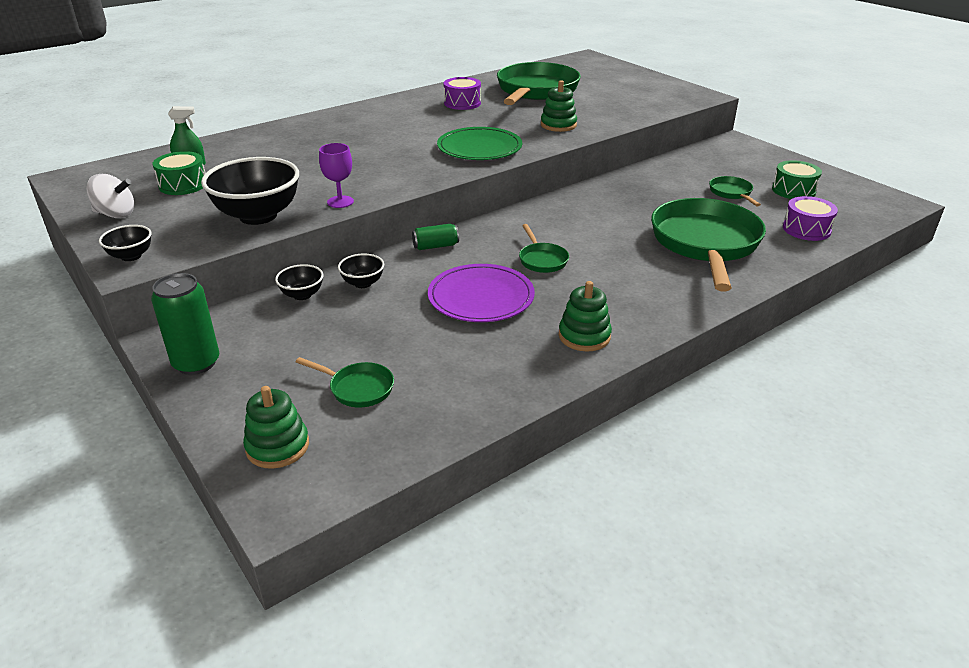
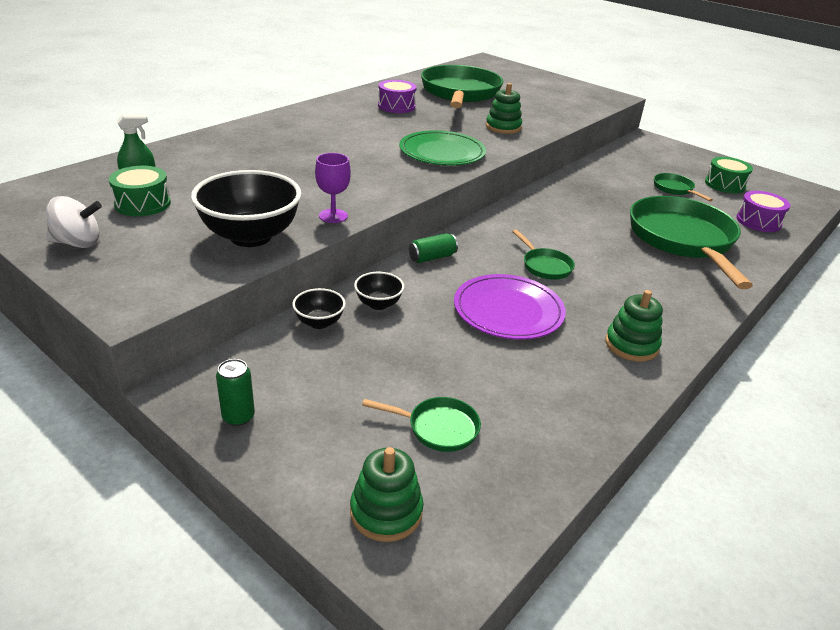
camera: 15 degrees left, 0 degrees up
(131, 256) = (124, 294): black bowl -> none
(196, 363) = (238, 417): green can -> green can, size x0.59

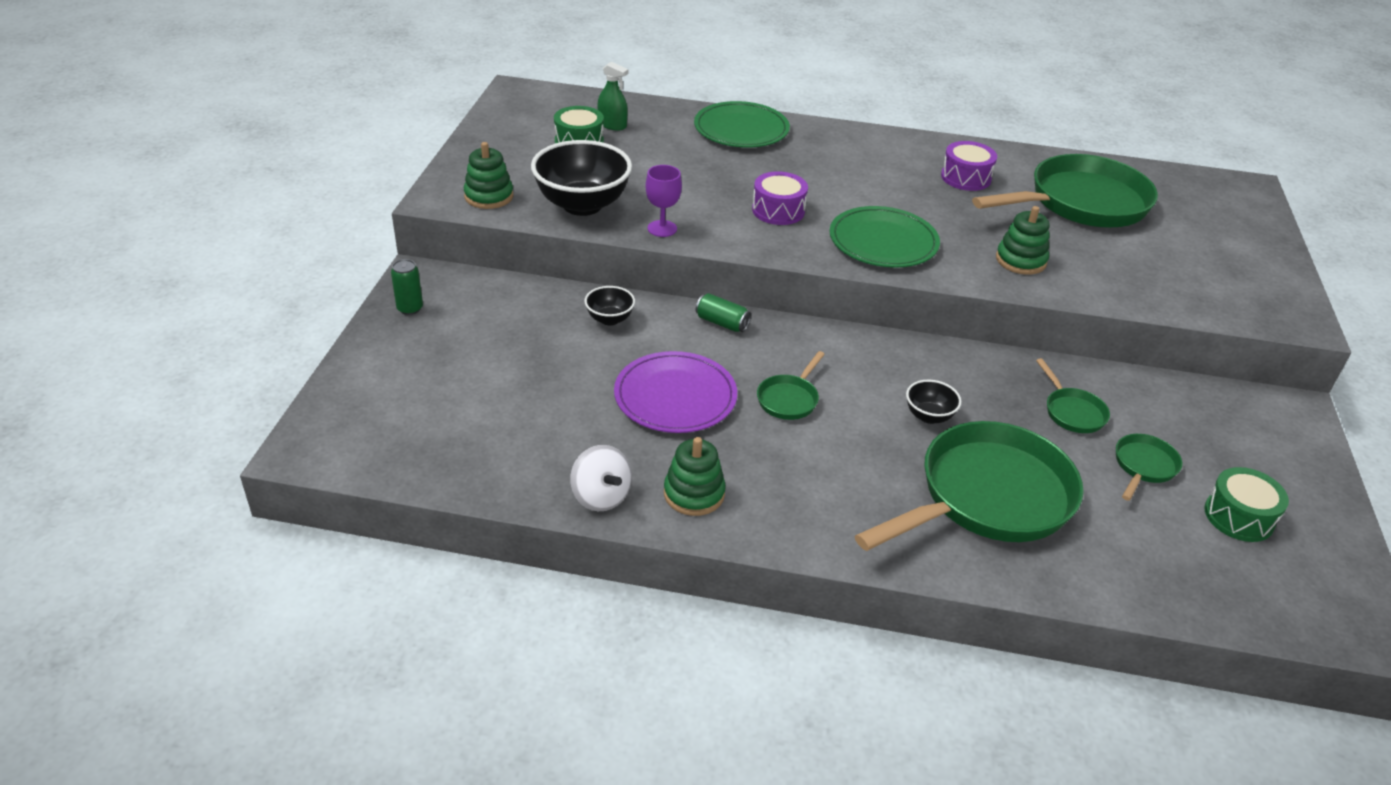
camera: 60 degrees right, 5 degrees up
(78, 243) = (496, 145): white spinning top -> white spinning top (601, 497)
(232, 141) = (741, 129): none -> green plate
(319, 322) = (553, 299): black bowl -> black bowl (929, 416)
(386, 512) = (361, 408): green stacking toy -> green stacking toy (489, 196)
(438, 428) = (468, 405): green pan -> green pan (1072, 412)
(758, 221) = (1149, 568): purple drum -> purple drum (778, 210)

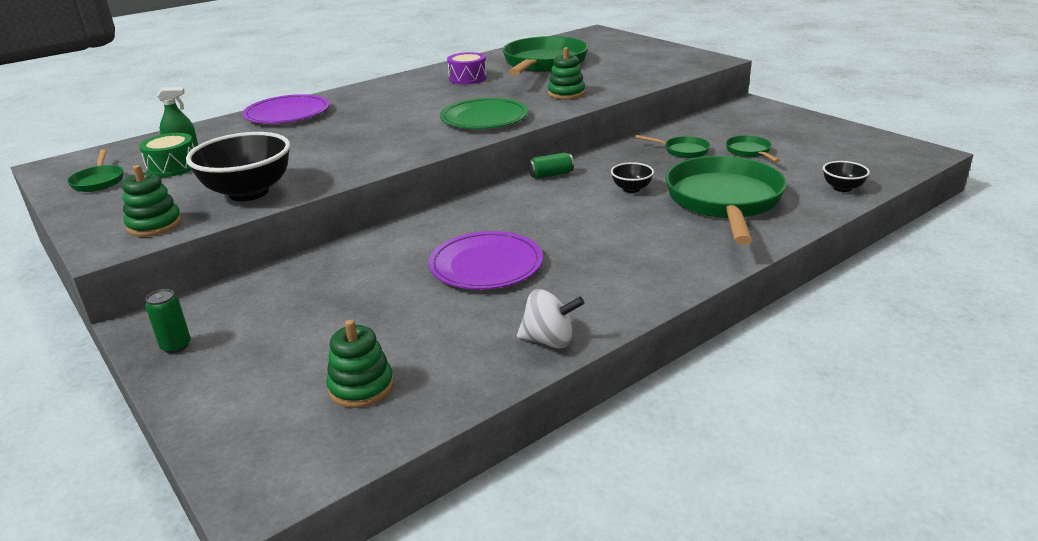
camera: 45 degrees left, 10 degrees down
(609, 319) = (360, 257): black bowl -> black bowl (842, 188)
(662, 228) = (336, 175): purple goblet -> none
(694, 494) = (597, 298): green stacking toy -> green stacking toy (361, 387)
(722, 323) = (439, 217): green can -> green can (551, 175)
(741, 129) = (287, 113): green plate -> purple plate
(778, 210) = (394, 134): purple drum -> none
(789, 399) = (551, 225): green pan -> green pan (99, 181)
(1239, 516) = (814, 146): green drum -> none

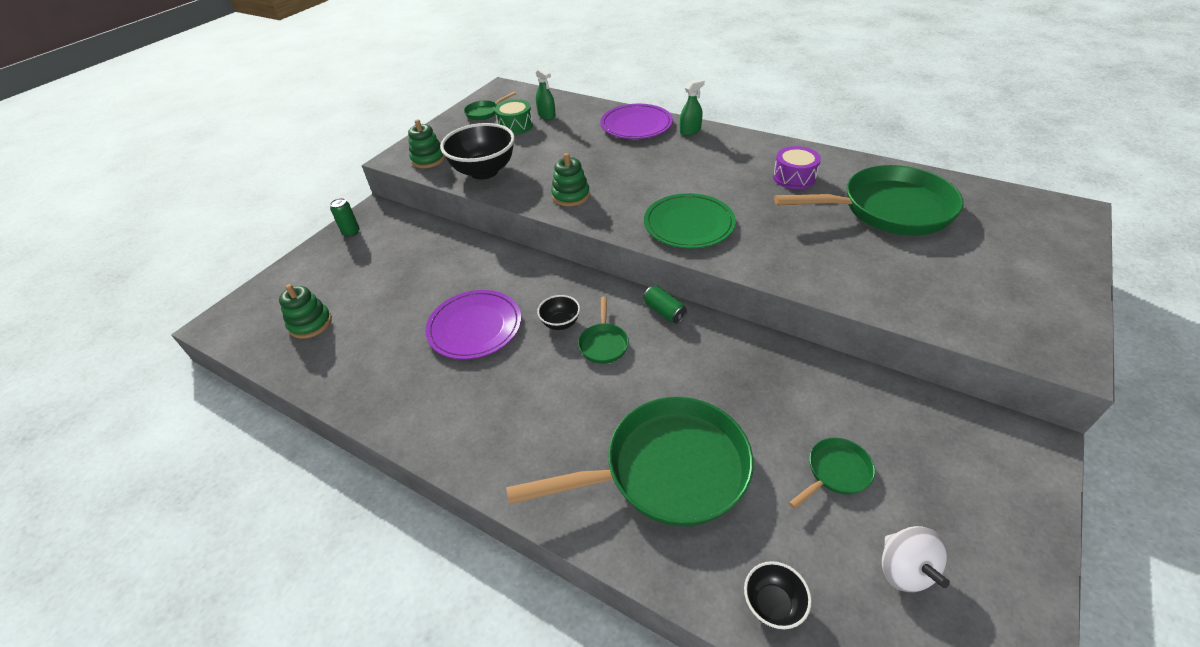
camera: 70 degrees right, 15 degrees up
(338, 96) = (690, 131): none -> green spray bottle
(549, 340) = (368, 399): white spinning top -> white spinning top (904, 569)
(566, 93) = (800, 255): green stacking toy -> green stacking toy (571, 195)
(631, 189) = (660, 381): black bowl -> black bowl (560, 323)
(683, 151) = (793, 402): green pan -> green pan (603, 344)

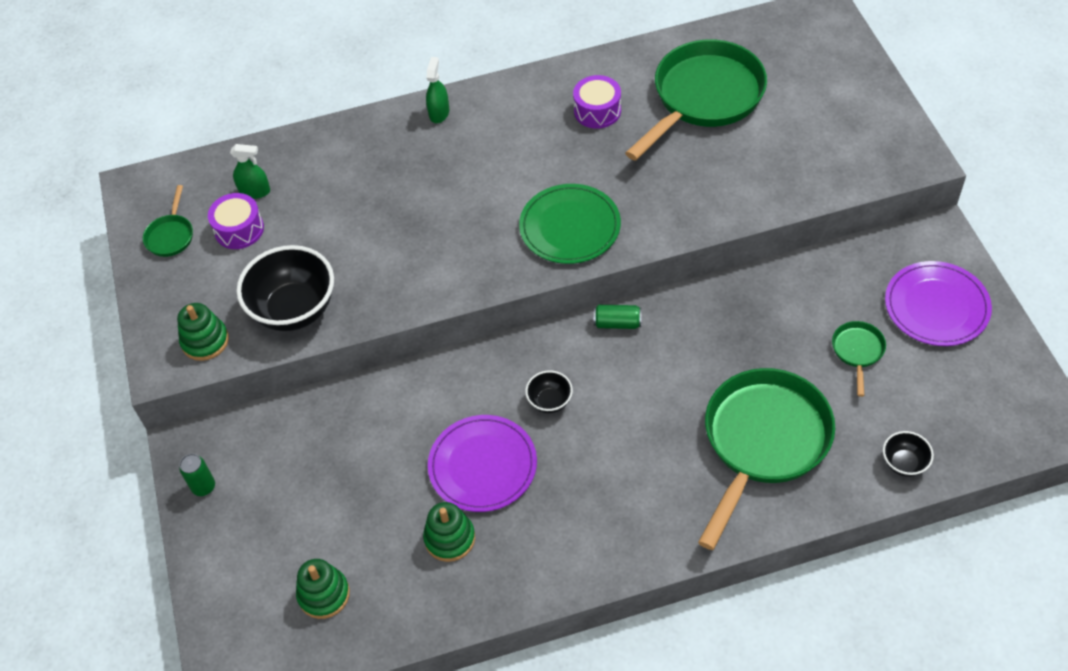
camera: 45 degrees left, 10 degrees up
(515, 126) = (239, 229): green drum -> purple drum
(571, 195) = (426, 273): green stacking toy -> green stacking toy (449, 538)
(603, 344) = (606, 389): green pan -> none
(636, 125) = (374, 140): purple plate -> purple plate (936, 306)
(904, 569) = (945, 380): white spinning top -> none

